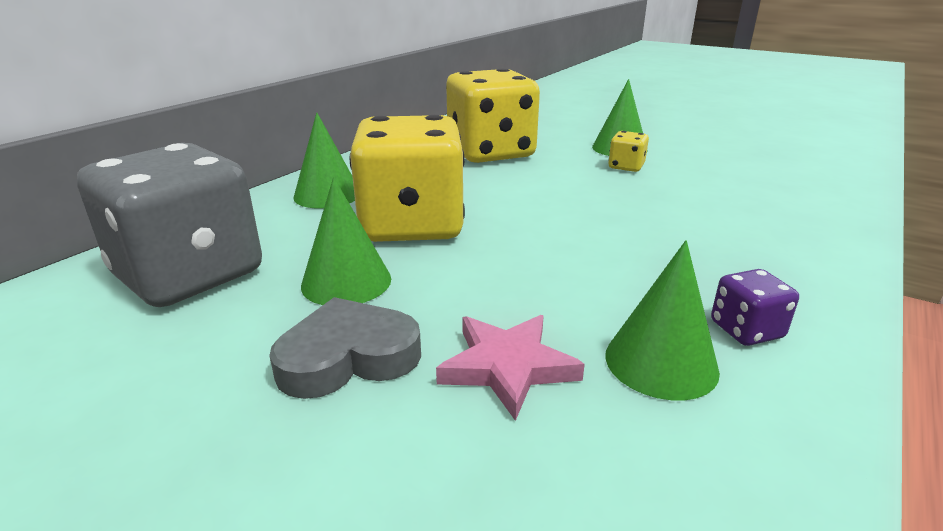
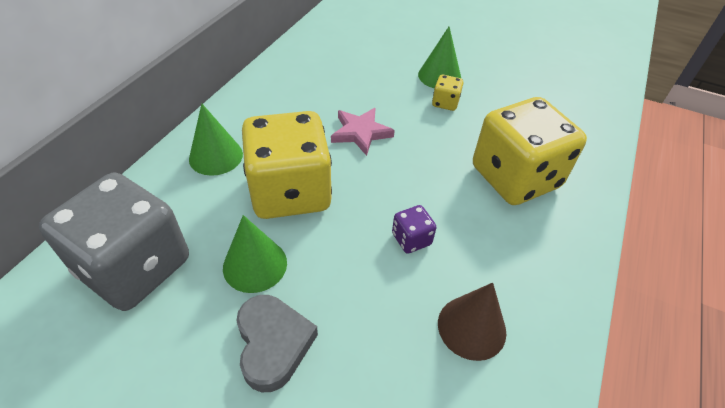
camera: 10 degrees left, 20 degrees up
(348, 357) = (273, 344): grey heart -> grey heart turned 105 degrees clockwise
(490, 152) = (338, 87): yellow dice -> yellow dice (515, 177)
(507, 367) = (377, 342): pink star -> pink star (360, 133)
(661, 362) = (471, 327): green cone -> brown cone
(746, 330) = (524, 291): purple dice -> purple dice (411, 239)

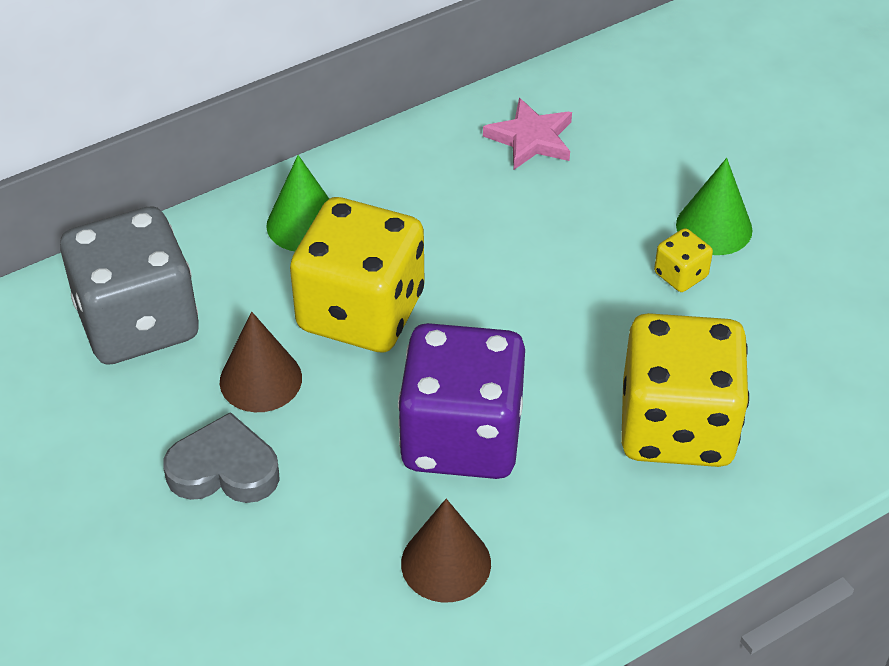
camera: 35 degrees right, 0 degrees up
(255, 265) = (260, 379): green cone -> brown cone
(273, 344) = (224, 469): grey heart -> grey heart turned 105 degrees counterclockwise
(360, 133) = (514, 269): pink star -> pink star (531, 139)
(411, 239) = (461, 437): purple dice -> purple dice, size x2.46

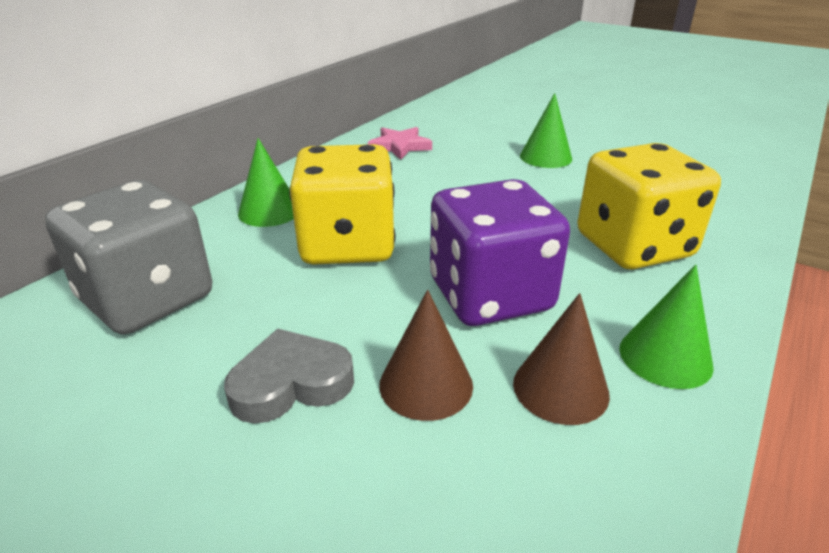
camera: 25 degrees left, 15 degrees down
(260, 379) = (288, 306): brown cone -> brown cone (426, 384)
(570, 571) = (665, 357): none -> green cone
(680, 275) = (550, 179): yellow dice -> none

